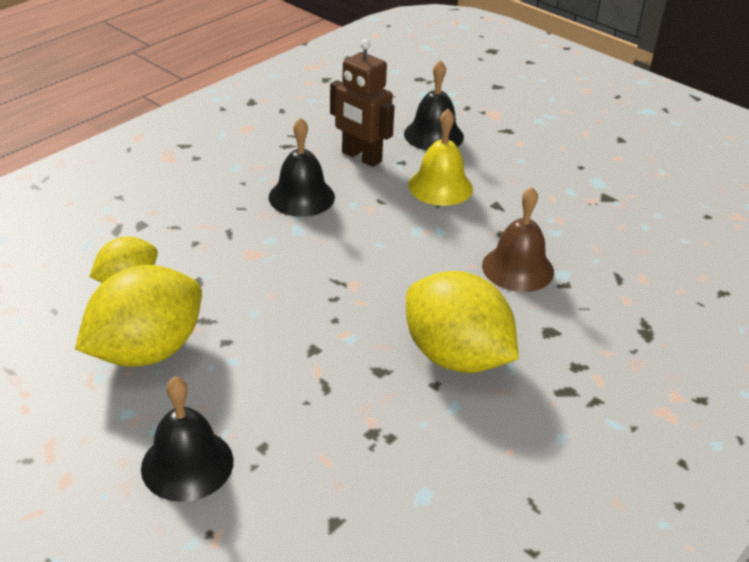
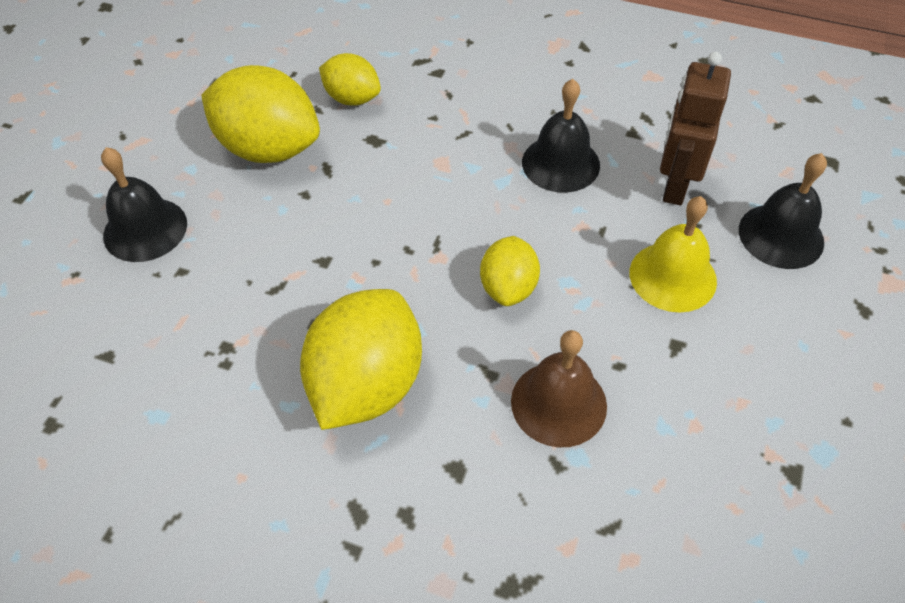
camera: 70 degrees right, 15 degrees up
(405, 259) = (508, 288): none -> yellow lemon

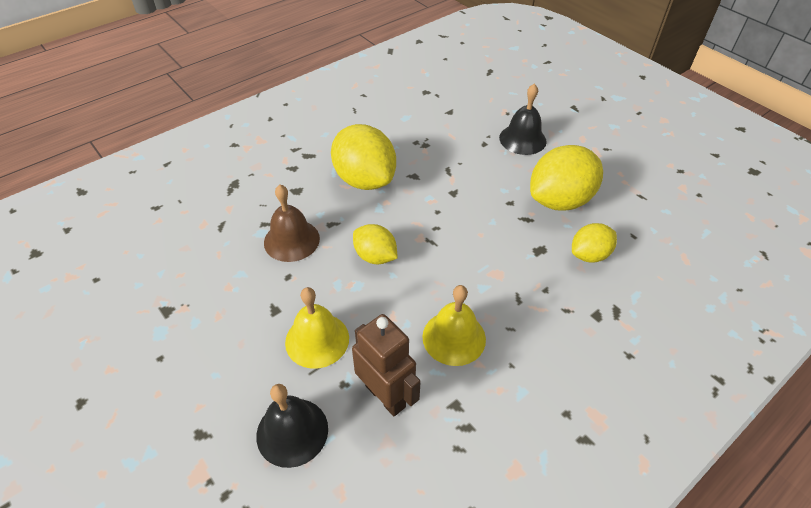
camera: 120 degrees right, 5 degrees down
(560, 163) = (454, 337): black bell -> yellow bell

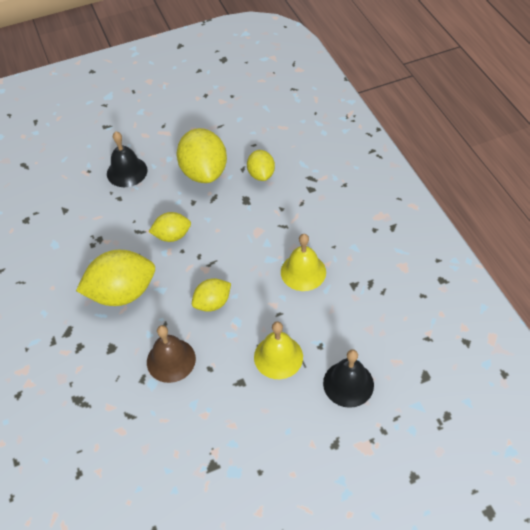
camera: 70 degrees left, 5 degrees up
(385, 396) = (336, 322): brown robot -> none
(454, 198) = (172, 236): none -> yellow lemon

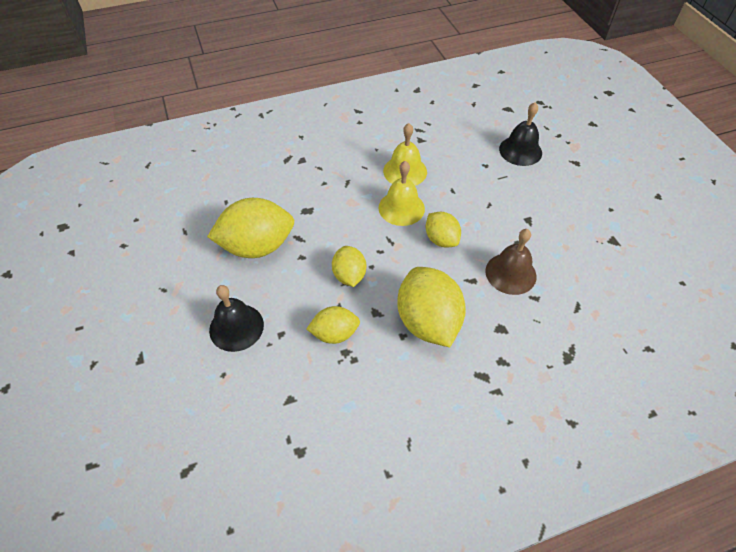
camera: 90 degrees left, 0 degrees up
(261, 174) = (273, 196): yellow lemon -> yellow lemon (334, 334)
(278, 357) = (499, 192): yellow bell -> yellow bell (401, 208)

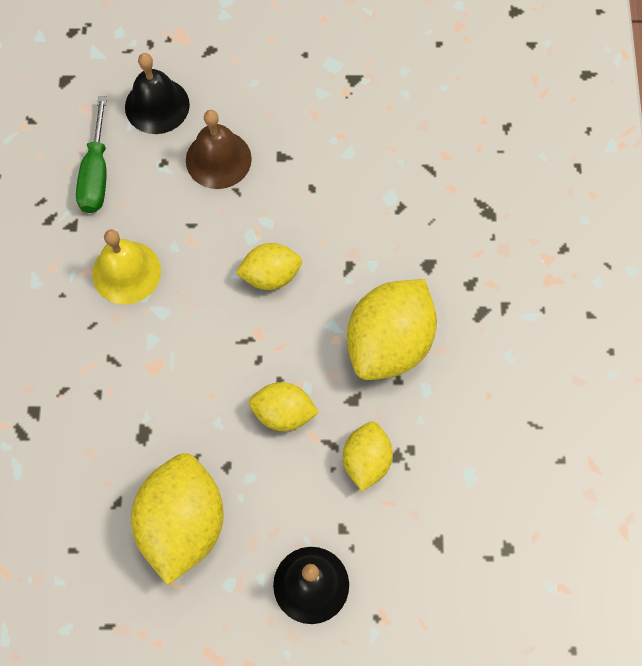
camera: 70 degrees left, 15 degrees up
(401, 208) = (194, 304): yellow bell -> none
(428, 322) = (389, 343): yellow lemon -> yellow lemon turned 60 degrees counterclockwise
(459, 139) = (96, 173): none -> green screwdriver
(510, 273) = (356, 217): brown bell -> brown bell (218, 159)

